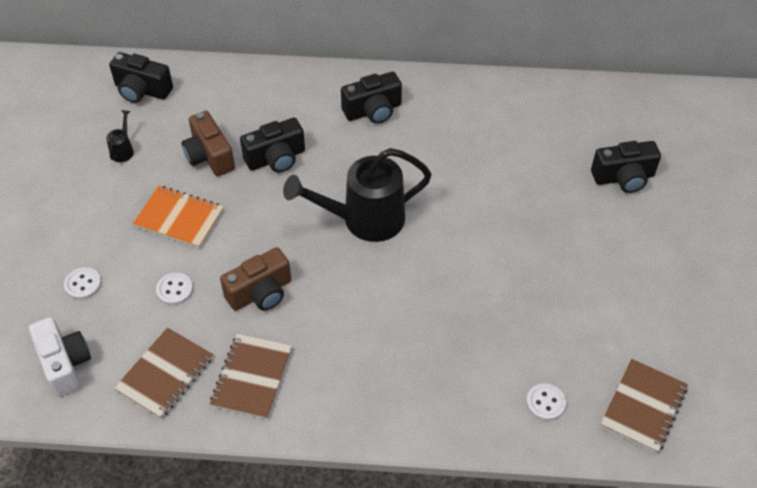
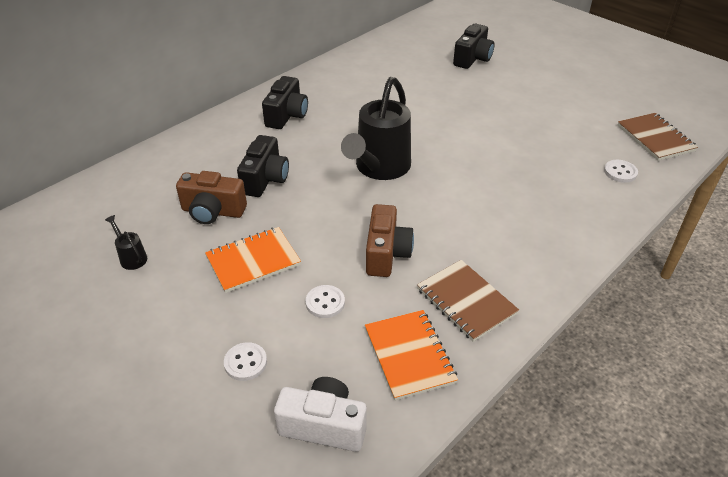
camera: 50 degrees left, 10 degrees down
(142, 90) = (85, 213): black camera -> none
(165, 374) = (409, 355): brown notebook -> orange notebook

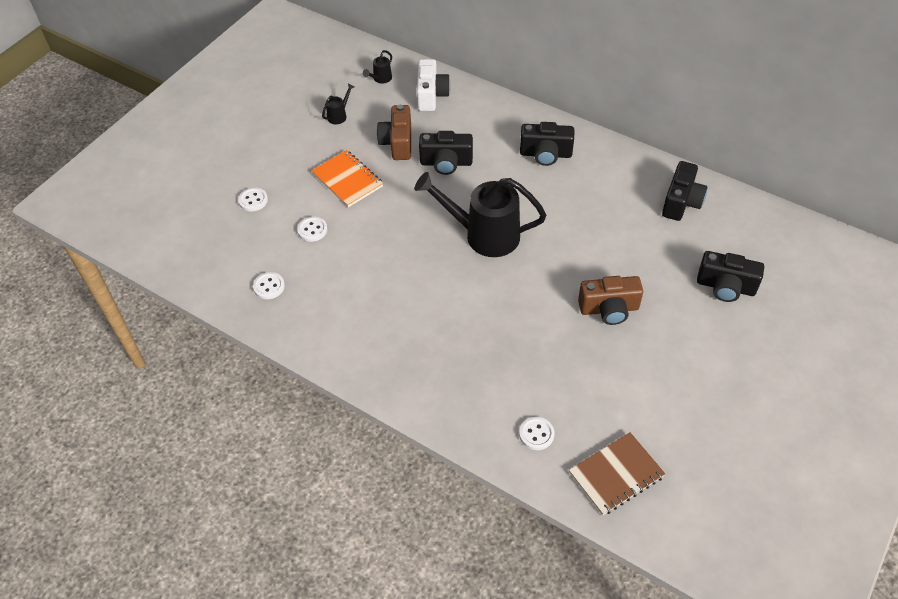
camera: 80 degrees right, 10 degrees up
(90, 212) = (380, 79): none -> black watering can
(324, 425) = (208, 250): white camera -> white camera (431, 95)
(378, 60) = (681, 202): none -> black camera
(386, 254) = (371, 257): brown camera -> brown camera (609, 309)
(409, 355) = (269, 286): orange notebook -> white button
(466, 302) = (327, 315): brown notebook -> none

